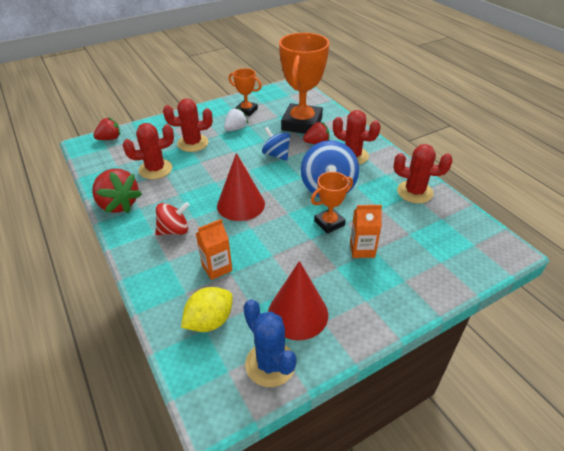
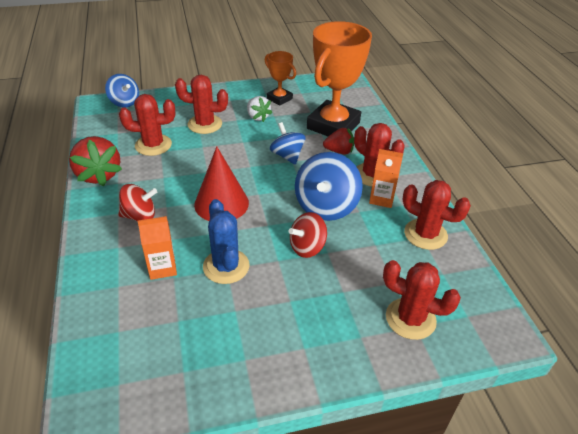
camera: 15 degrees right, 0 degrees up
(110, 138) = (124, 102): red strawberry -> blue spinning top
(210, 321) = (127, 324): yellow lemon -> none
(236, 129) = (257, 117): white strawberry -> white strawberry turned 90 degrees clockwise
(270, 364) = (165, 390): blue cactus -> blue cactus (226, 266)
(297, 314) = (221, 342): red cone -> none
(329, 223) = (307, 247): orange trophy -> red spinning top
(362, 249) = (329, 287): orange carton -> orange carton (381, 198)
(434, 257) = (410, 319): none -> red cactus

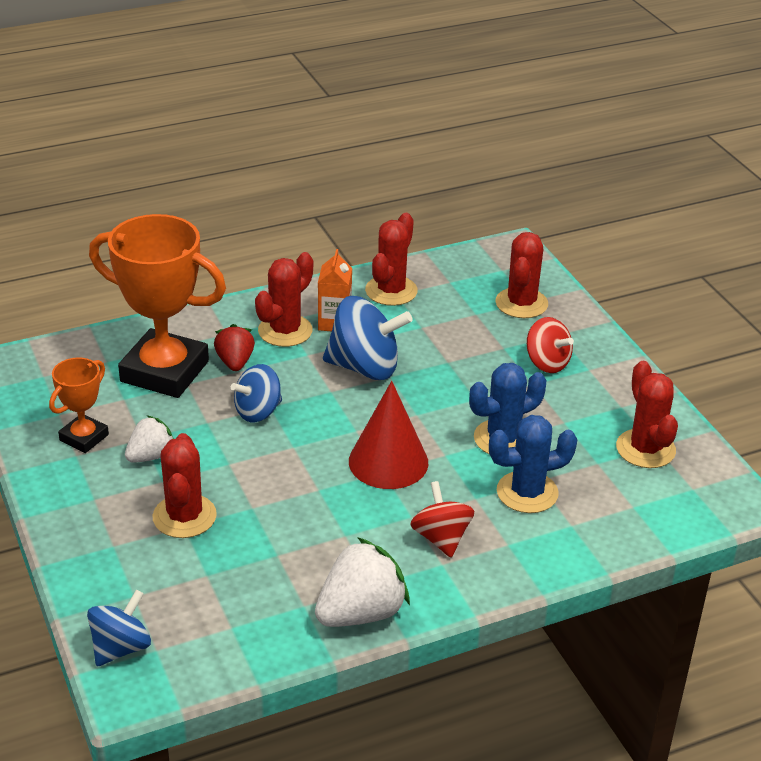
camera: 100 degrees left, 5 degrees down
(99, 175) = (361, 613): red strawberry -> white strawberry
(153, 145) = (261, 567): red cactus -> red cactus (645, 449)
(162, 268) = (527, 492): orange carton -> blue cactus
(307, 247) = (446, 377): red spinning top -> red spinning top (547, 363)

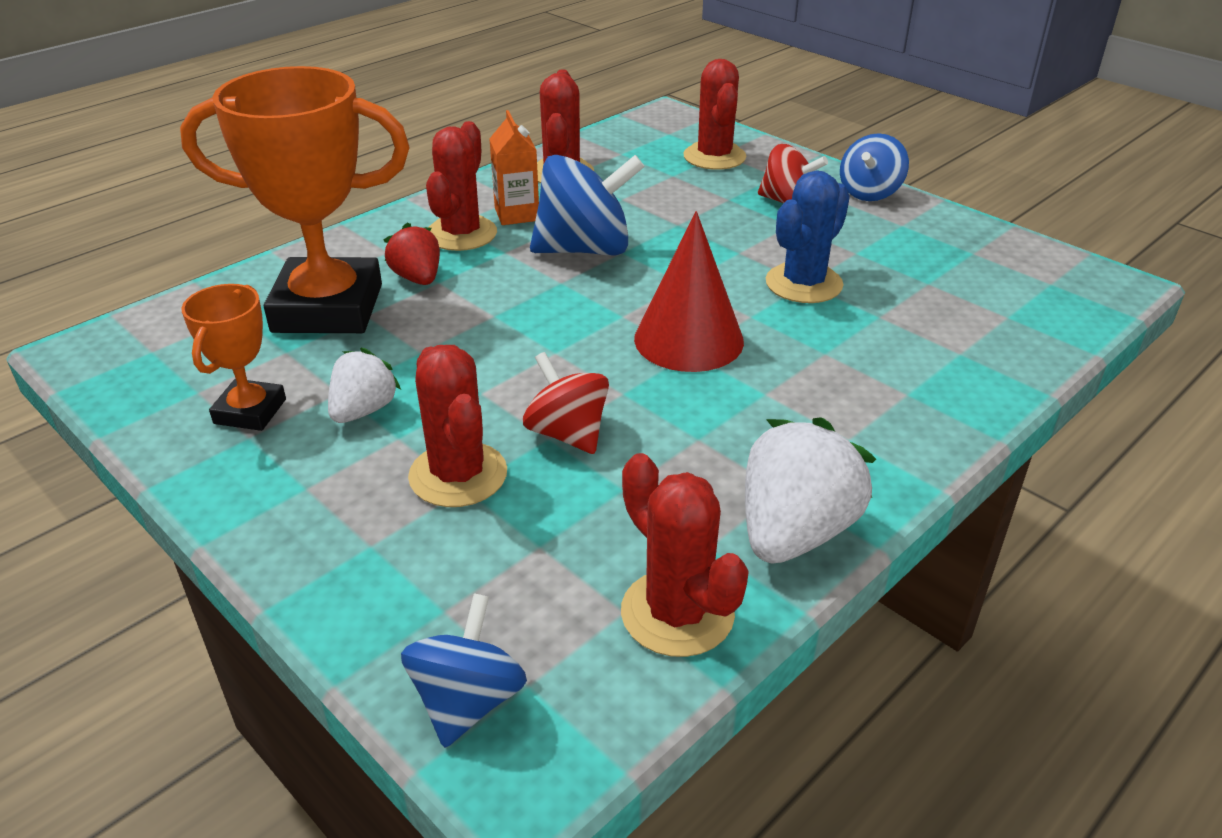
camera: 20 degrees left, 0 degrees up
(258, 411) = (482, 324): blue spinning top -> blue spinning top (869, 193)
(441, 538) = (822, 408): red spinning top -> red spinning top (567, 433)
(527, 492) = (880, 331): blue cactus -> none
(645, 449) = (965, 257): red cactus -> red cactus (677, 613)

